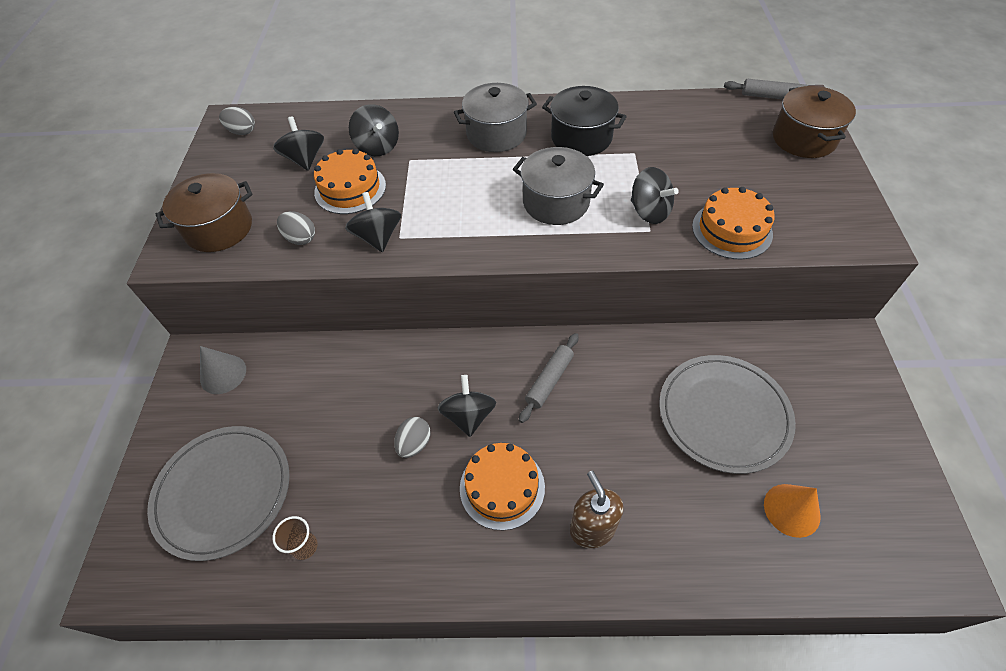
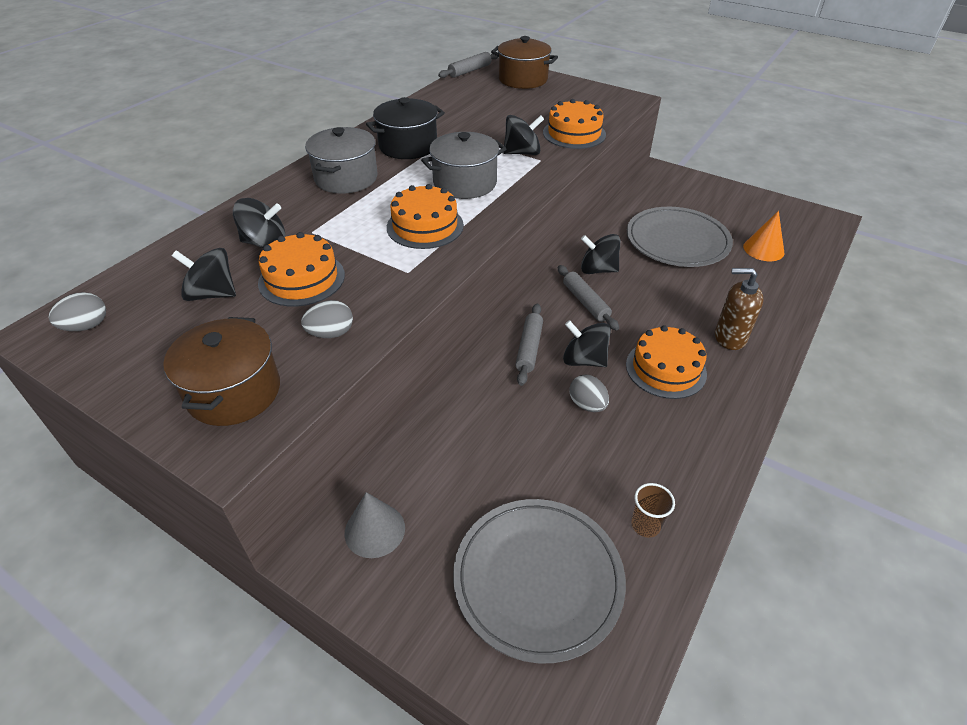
camera: 60 degrees left, 10 degrees down
(378, 237) = (392, 284): black spinning top -> black spinning top (597, 270)
(455, 369) = (529, 348): none -> grey rolling pin
(468, 214) = (425, 226): none -> orange cake

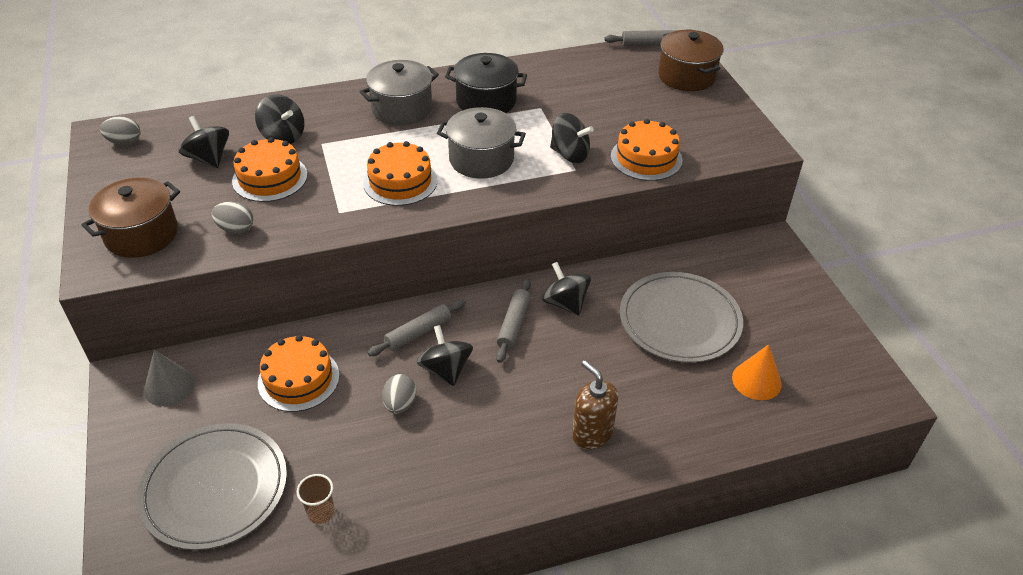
camera: 40 degrees right, 0 degrees up
(665, 369) = (498, 420): orange cake -> orange cake (298, 379)

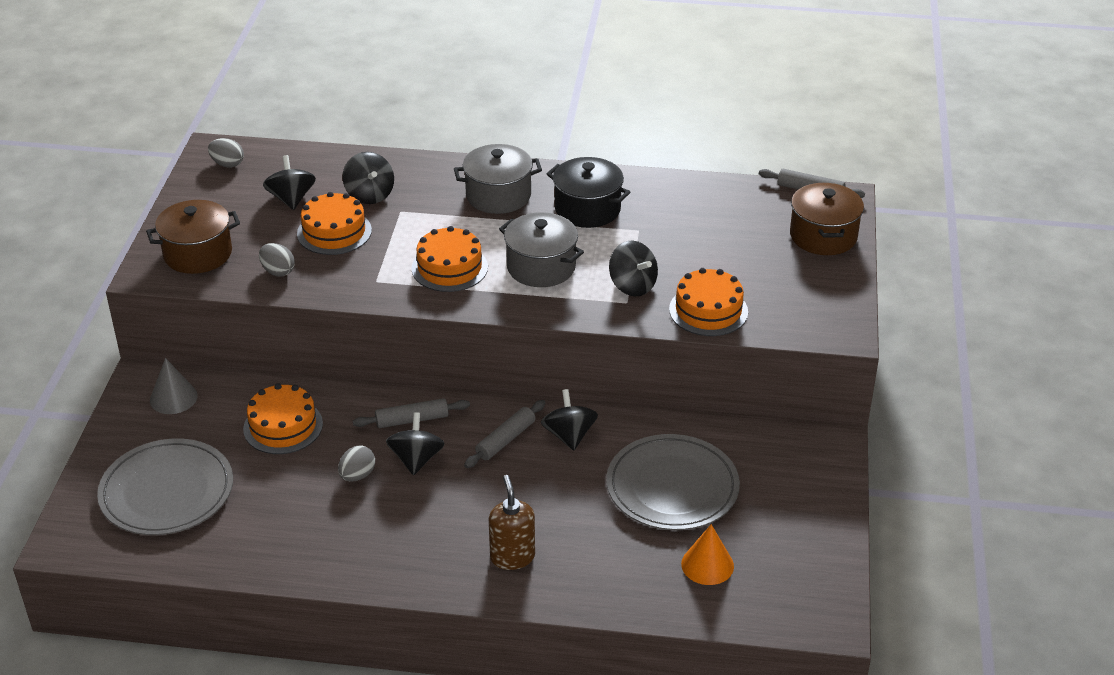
camera: 25 degrees right, 5 degrees down
(321, 512) = (239, 539): brown cup -> none

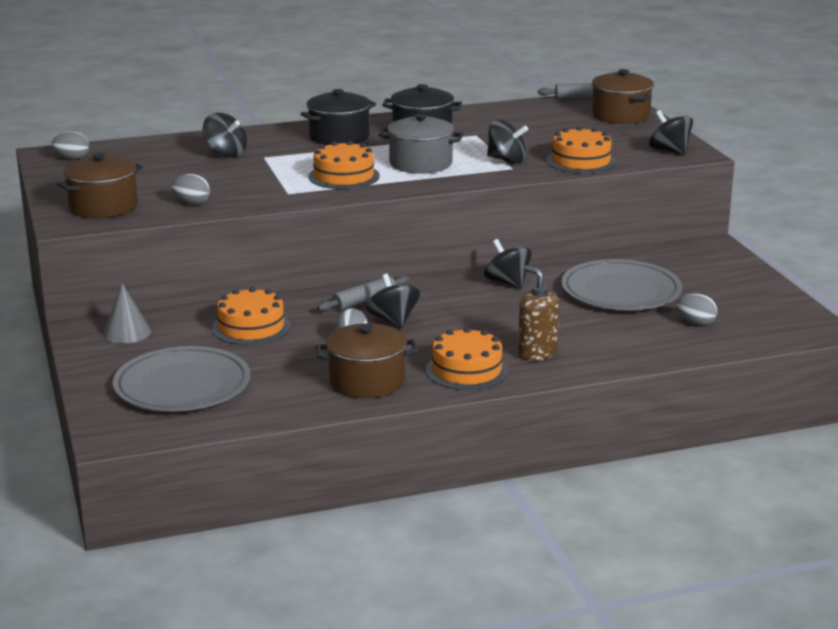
camera: 25 degrees left, 15 degrees down
(291, 199) = (156, 166): black spinning top -> black spinning top (669, 151)
(326, 543) = (367, 381): none -> brown pot
(334, 232) = (218, 176): orange cake -> orange cake (467, 370)
(498, 196) = (339, 137): grey pot -> black pot
(505, 440) = (457, 295): grey rolling pin -> none
(707, 565) = (695, 323): orange cone -> grey egg

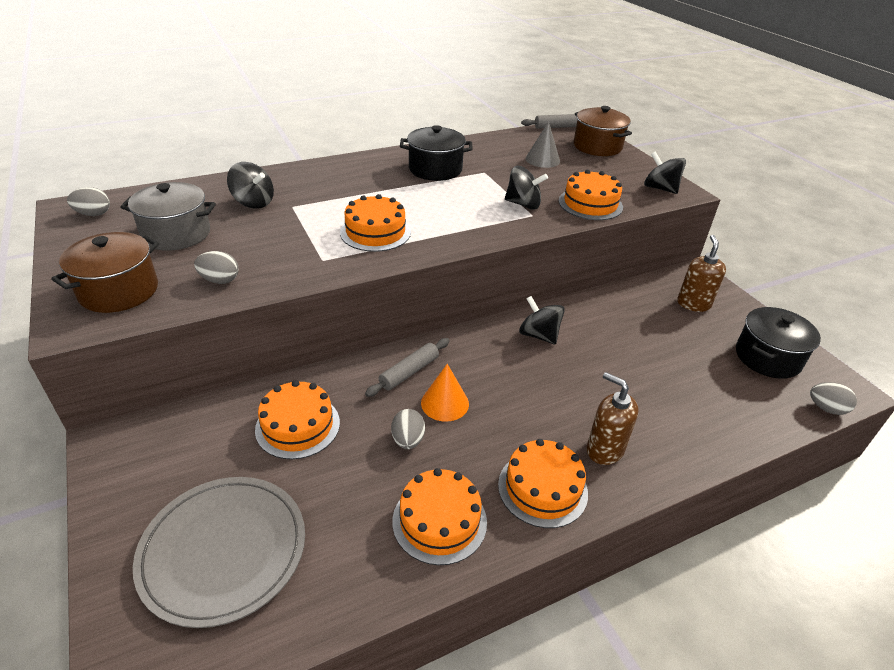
camera: 10 degrees left, 15 degrees up
(126, 332) = (158, 446): grey cone -> grey cone (542, 160)
(339, 137) = (361, 177): black pot -> black pot (767, 357)
(367, 381) = (439, 521): brown pot -> orange cake
(393, 320) = (445, 403): black spinning top -> orange cone
(421, 163) = (445, 211): grey pot -> grey pot (176, 234)
(621, 291) = (645, 342): grey plate -> none
(693, 267) = (693, 304): none -> brown soap dispenser
(695, 323) = (733, 387): grey egg -> grey egg (826, 408)

